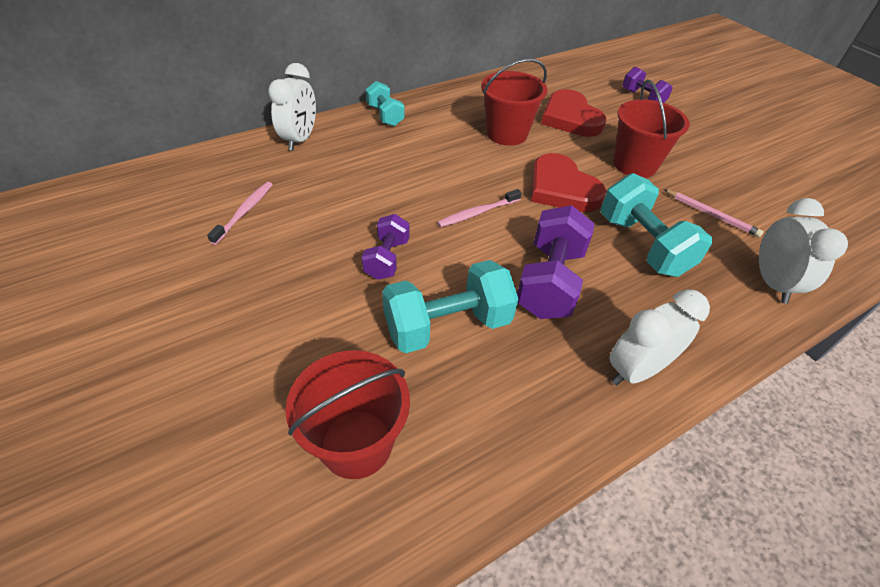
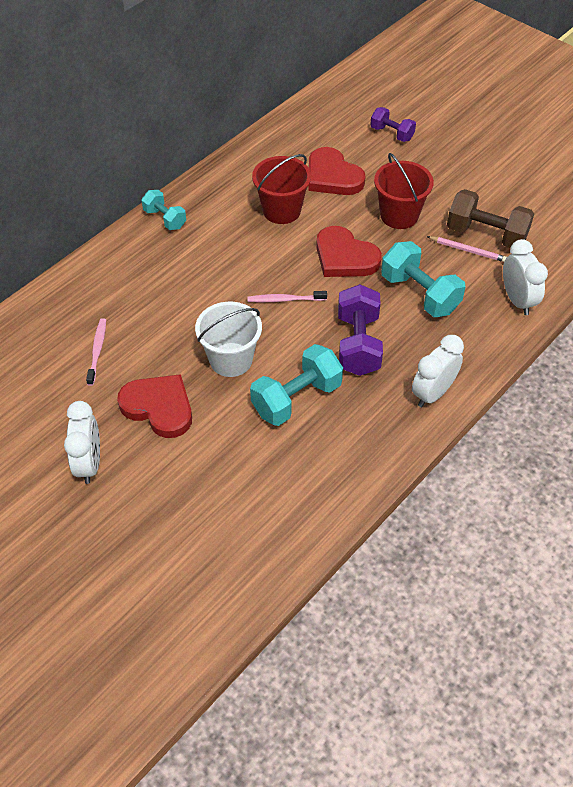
camera: 15 degrees left, 5 degrees up
(274, 289) = (159, 407): none -> red heart
(300, 139) = (102, 267): white clock -> white clock (89, 463)
(356, 443) = (269, 490): red bucket -> none
(387, 259) = (231, 359): purple dumbbell -> white bucket
(477, 213) = (285, 299): pink toothbrush -> pink toothbrush turned 45 degrees clockwise
(736, 204) = (486, 234): none -> brown dumbbell

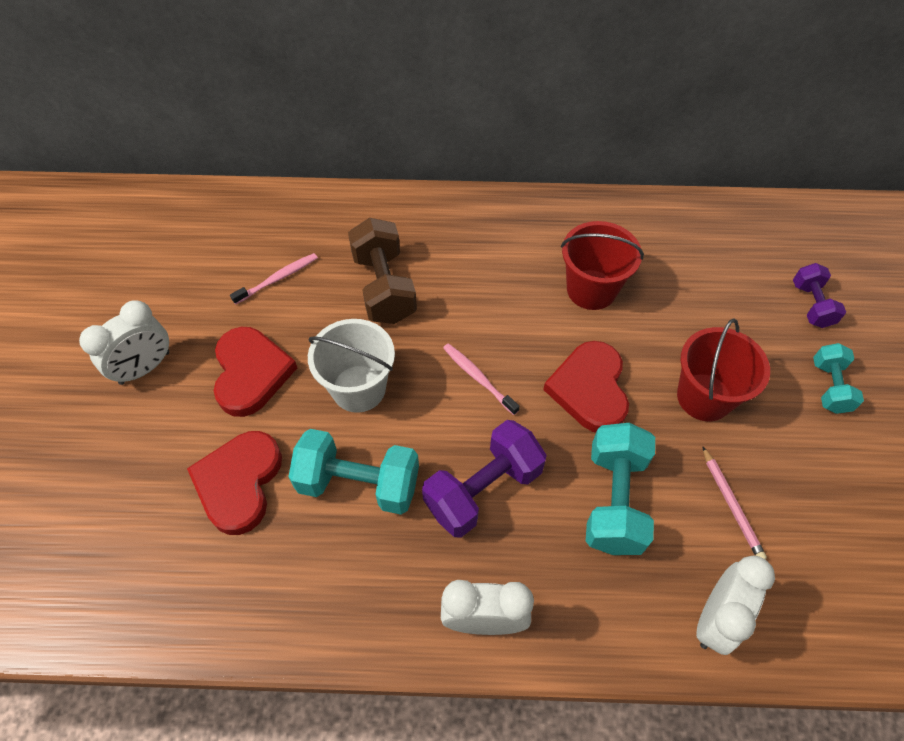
camera: 50 degrees right, 5 degrees up
(165, 219) = (480, 211): turquoise dumbbell -> turquoise dumbbell (829, 387)
(332, 176) = (686, 298): red heart -> red heart (239, 483)
(486, 234) = (778, 508): brown dumbbell -> brown dumbbell (384, 287)

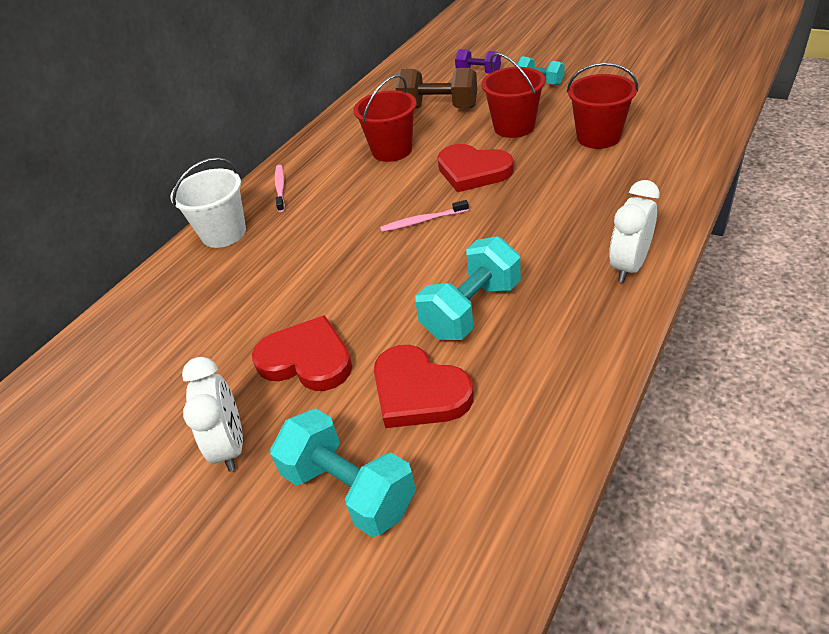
camera: 55 degrees left, 15 degrees down
(278, 279) = (219, 319): pink toothbrush -> pink toothbrush (280, 188)
(358, 388) = (380, 290): white bucket -> white bucket (224, 233)
(384, 287) = (293, 253): brown dumbbell -> brown dumbbell (439, 108)
(483, 490) = (521, 241): purple dumbbell -> none
(614, 500) = (567, 182): turquoise dumbbell -> turquoise dumbbell (349, 489)
(715, 618) = (673, 163): white clock -> none
(731, 505) = (598, 137): pink pencil -> red bucket

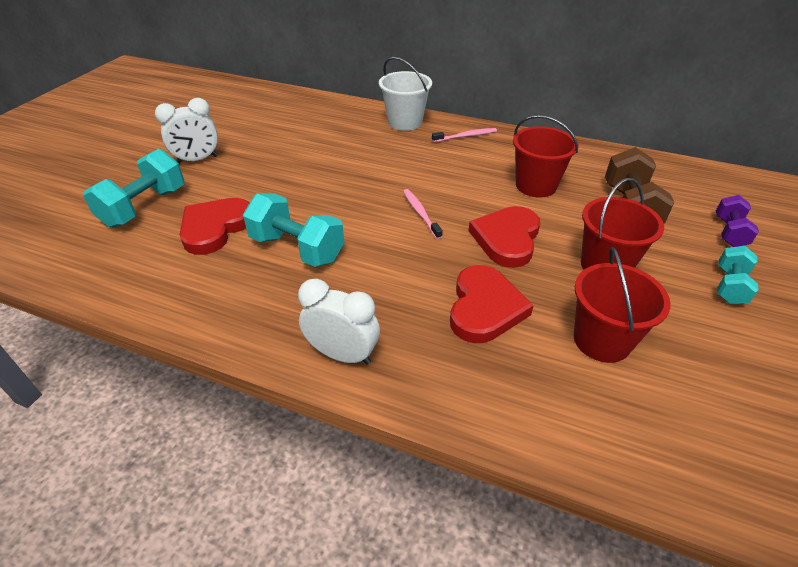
camera: 75 degrees right, 0 degrees up
(307, 359) = (262, 176): red heart -> red heart (484, 308)

